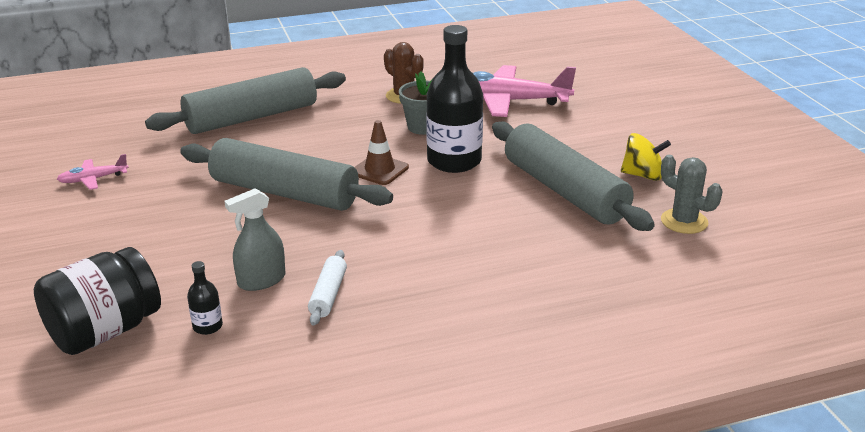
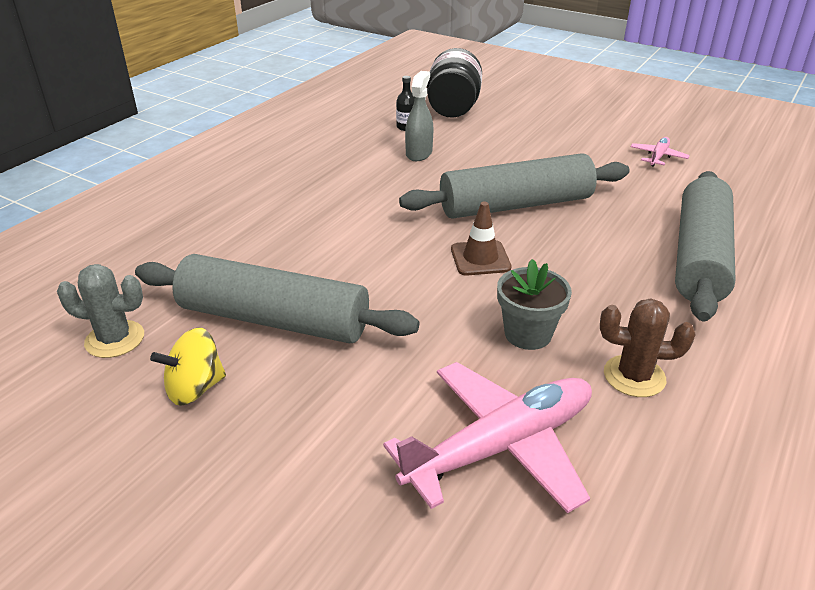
camera: 140 degrees right, 5 degrees up
(328, 294) = (365, 162): white rolling pin -> none
(454, 161) = (428, 302): black bottle -> none

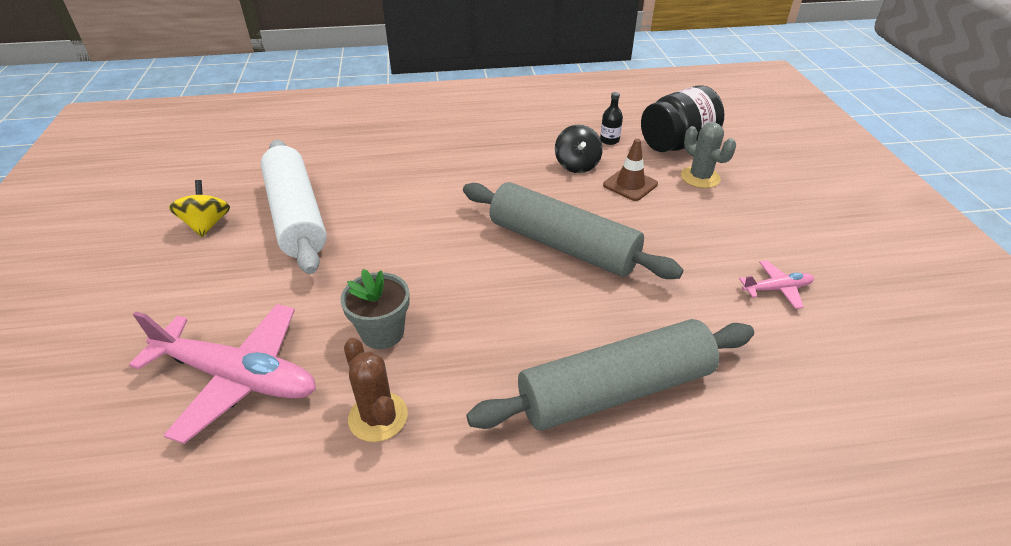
camera: 50 degrees right, 5 degrees up
(115, 339) = (229, 176): grey cactus -> grey cactus (700, 177)
(195, 388) = (207, 225): yellow spinning top -> yellow spinning top turned 60 degrees clockwise
(274, 319) = (296, 215): grey rolling pin -> white rolling pin
(419, 153) = (577, 165): grey spray bottle -> black spinning top
(480, 258) = (460, 263): brown traffic cone -> brown traffic cone (630, 185)

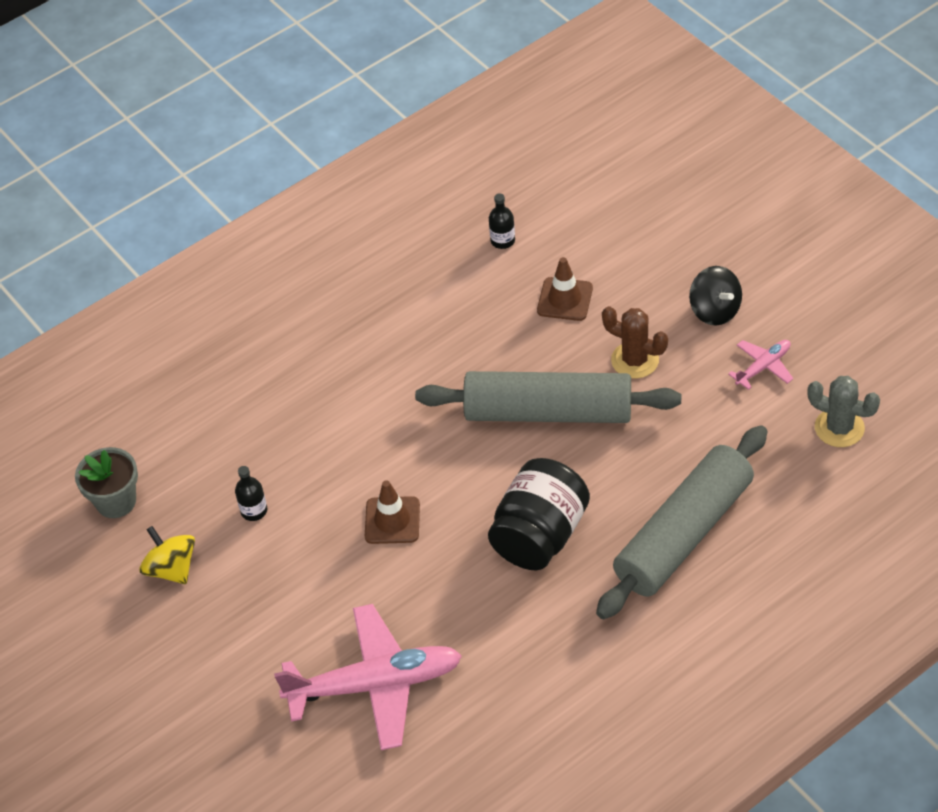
camera: 25 degrees left, 10 degrees up
(296, 215) = (254, 511): white rolling pin -> black bottle
(378, 417) = (519, 652): brown cactus -> brown cactus (635, 360)
(379, 263) = (392, 520): none -> brown traffic cone
(382, 333) = (459, 584): grey flower pot -> grey flower pot (116, 501)
(577, 165) = (492, 297): black spinning top -> black spinning top (715, 310)
(677, 144) = (579, 211): black jar -> black jar (540, 535)
(700, 177) = (629, 254): grey cactus -> grey cactus (839, 428)

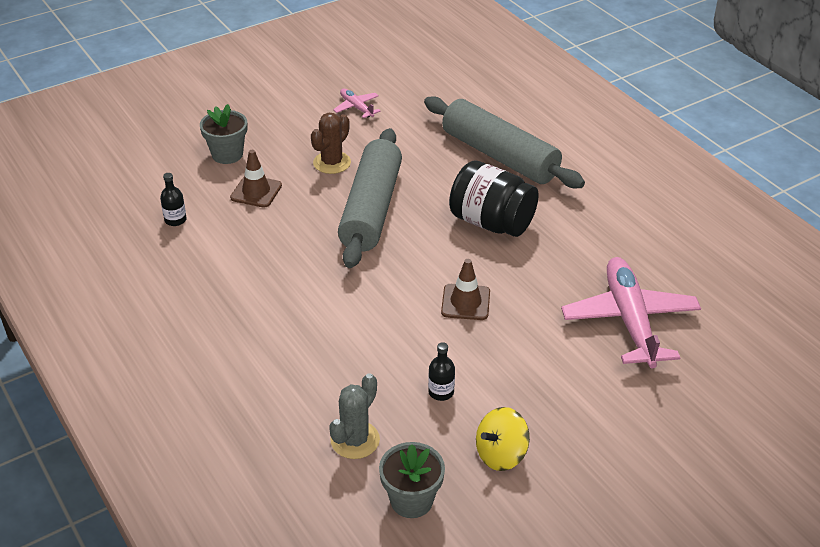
camera: 90 degrees left, 10 degrees down
(633, 259) = (227, 154): none -> grey flower pot
(715, 310) = (296, 122): black spinning top -> none
(839, 428) = (419, 84): grey cactus -> grey cactus (355, 440)

